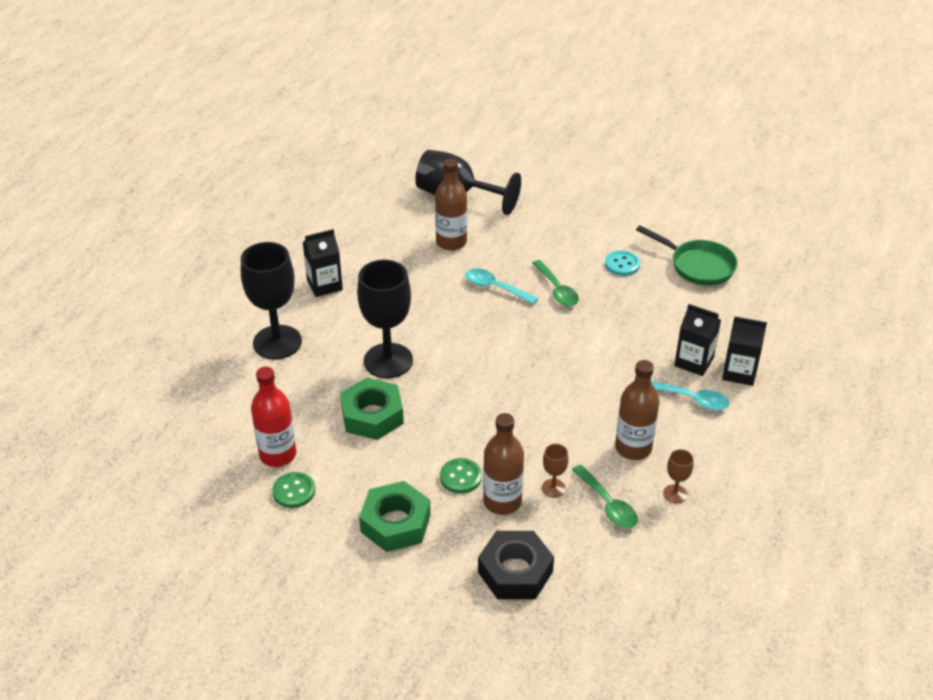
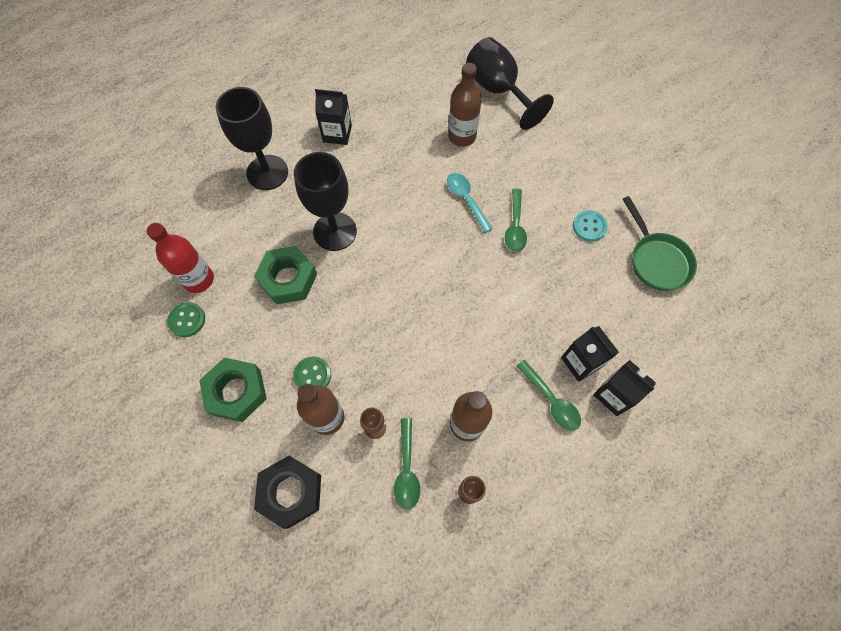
camera: 30 degrees right, 25 degrees up
(691, 399) = (551, 401): turquoise spoon -> green spoon

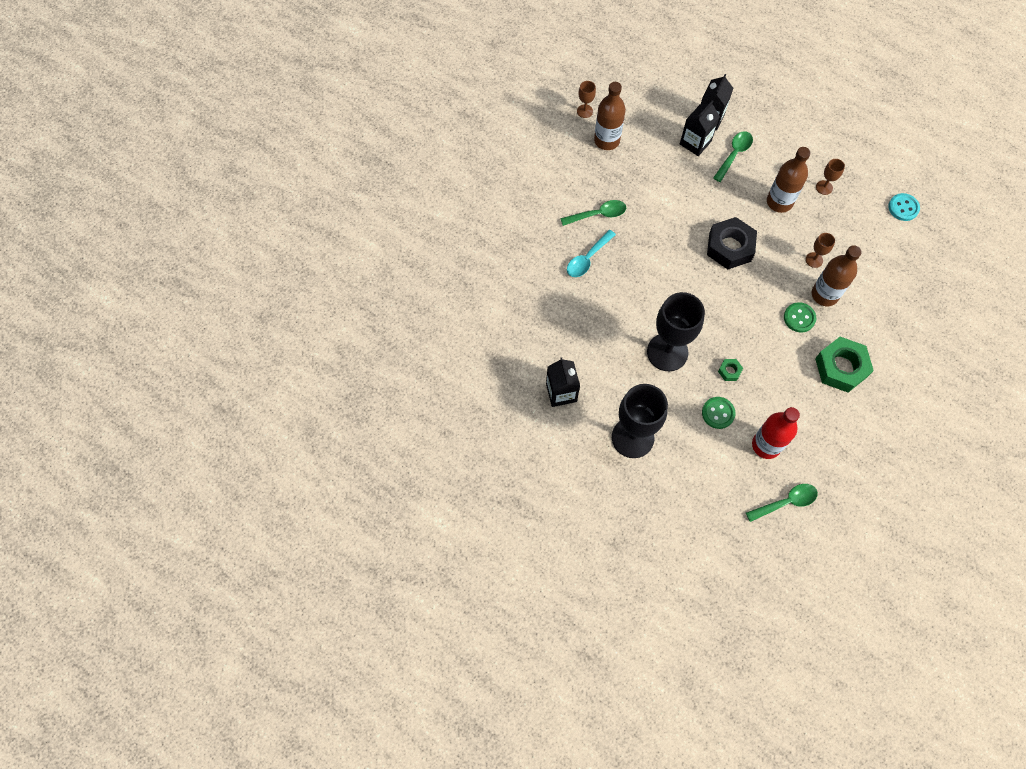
camera: 110 degrees left, 0 degrees up
(187, 320) = (805, 436): green button -> green button (718, 413)
(288, 279) = (729, 371): green nut -> green nut, size x0.44
(291, 492) = (887, 297): black nut -> black nut (730, 247)
(407, 469) = (831, 229): green spoon -> green spoon (786, 502)
(462, 136) = (520, 282): brown bottle -> brown bottle (607, 140)
(498, 90) = (451, 268): black goblet -> none
(589, 226) = (574, 162): turquoise button -> turquoise button (903, 208)
(656, 260) = (584, 111): green pan -> brown goblet

